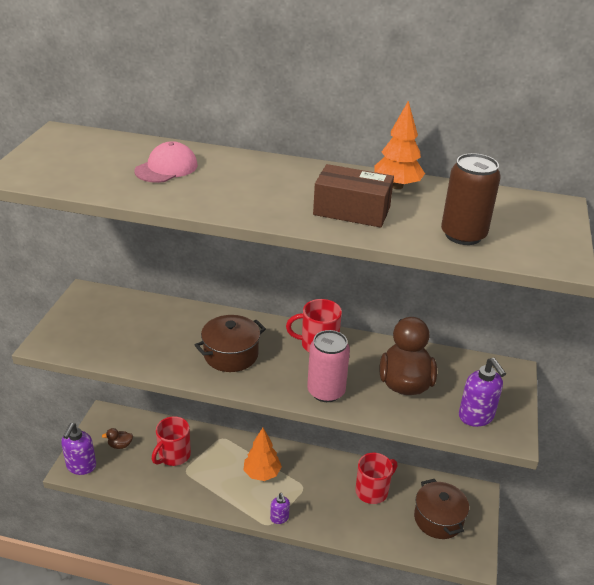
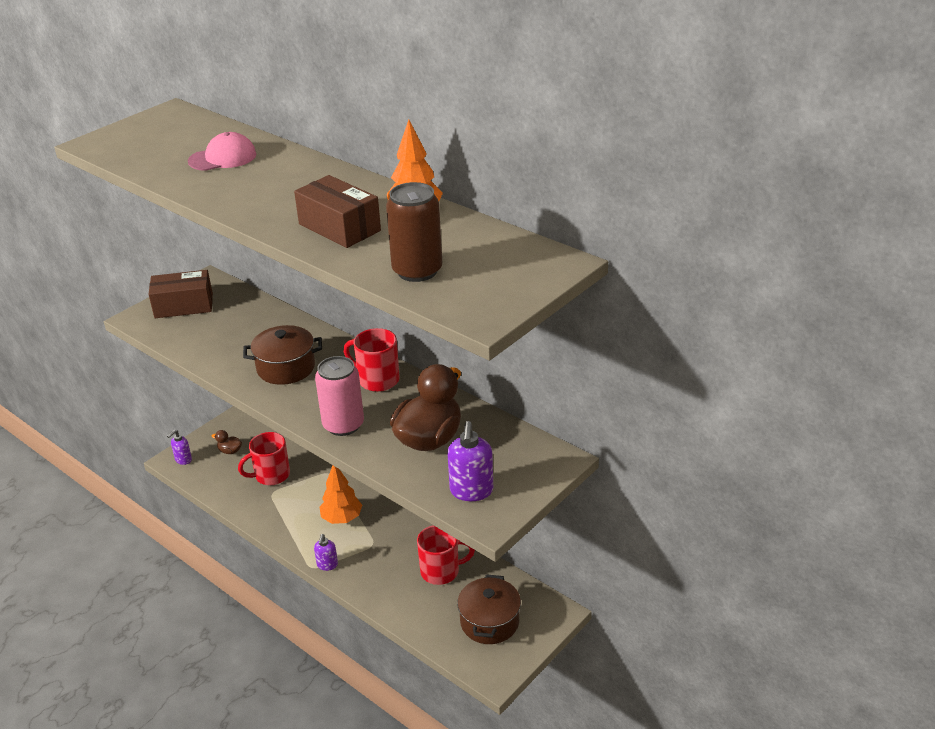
camera: 30 degrees right, 0 degrees up
(81, 466) = (183, 460): purple soap dispenser -> purple soap dispenser, size x0.60
(84, 322) = (184, 306): none -> brown box

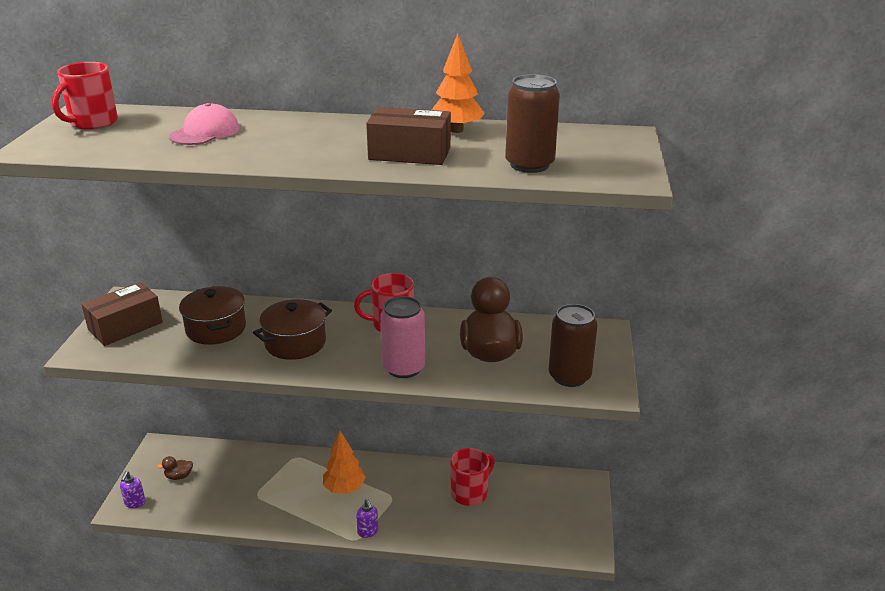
camera: 35 degrees left, 5 degrees down
(271, 475) = (242, 480): red mug -> red mug (92, 123)
(471, 491) = (569, 376): purple soap dispenser -> brown can
(489, 622) = (545, 513): brown pot -> brown pot (216, 329)

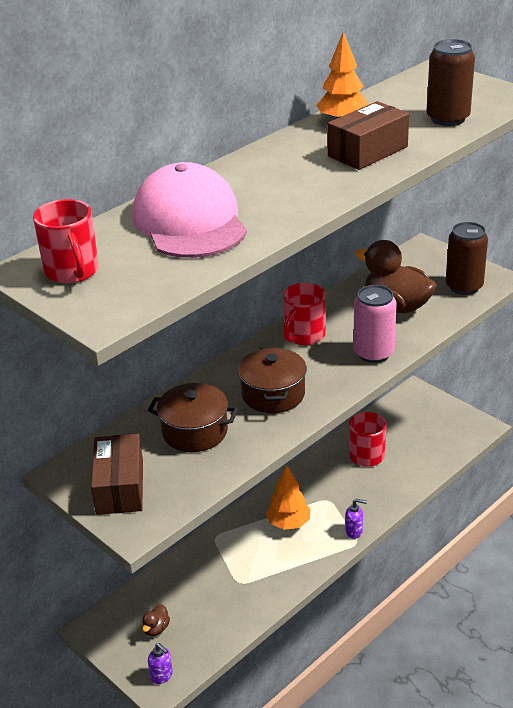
camera: 50 degrees left, 5 degrees up
(205, 132) = (189, 221): pink cap -> pink cap, size x1.78

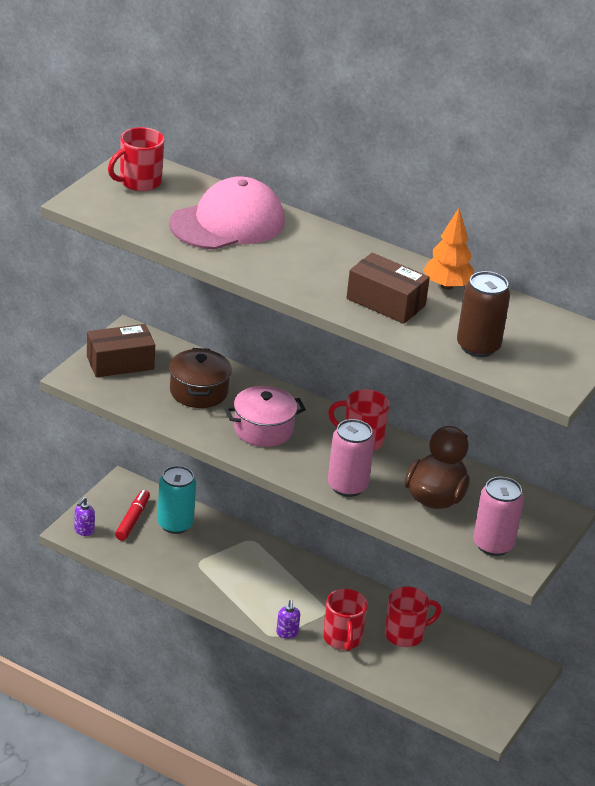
camera: 70 degrees right, 0 degrees up
(156, 629) = (132, 520): brown duck -> red marker
(174, 593) = (175, 524): none -> turquoise can
(273, 394) = (263, 429): brown pot -> pink pot
(288, 523) = (284, 586): orange tree -> none
(366, 495) = (342, 638): none -> red mug
(464, 286) = (493, 544): brown can -> pink can

